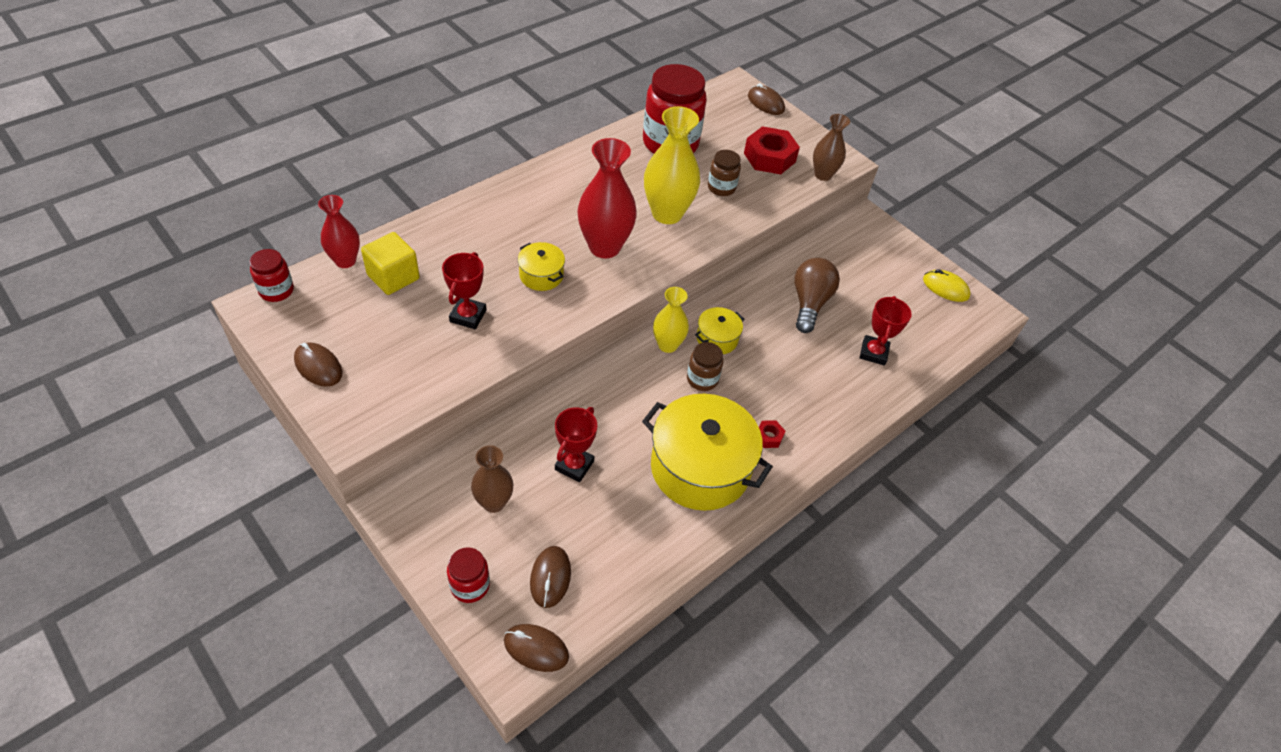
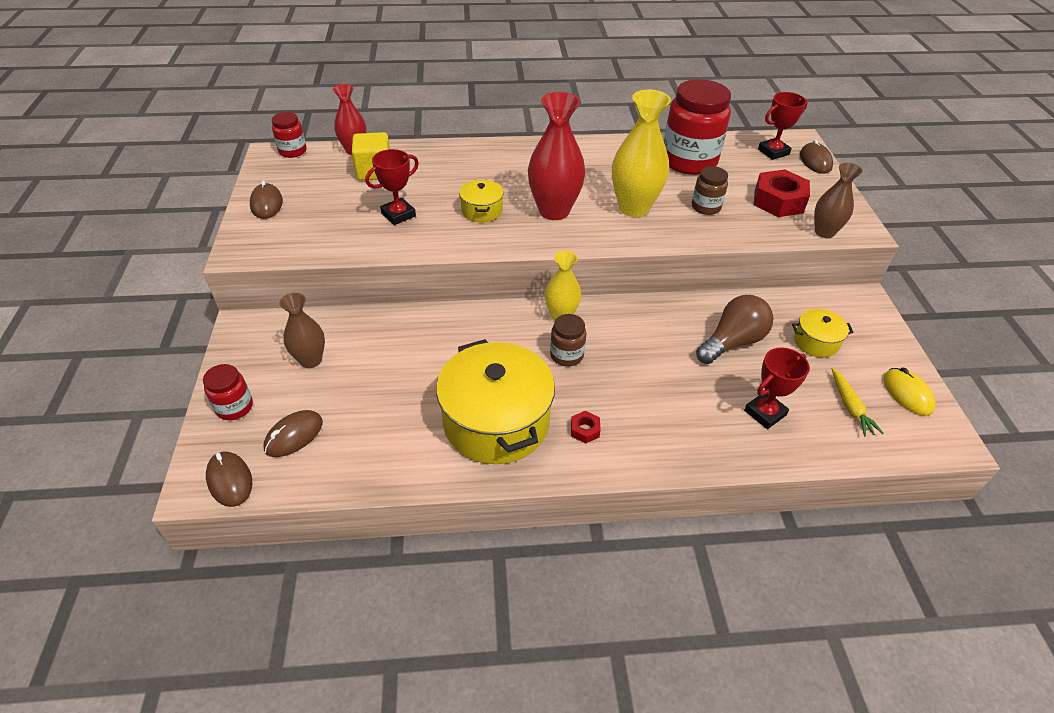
camera: 40 degrees right, 5 degrees down
(574, 465) = (395, 366): red trophy -> red trophy (773, 152)
(717, 339) = (611, 331): yellow pot -> yellow pot (816, 342)
(920, 318) = (850, 407): none -> yellow carrot

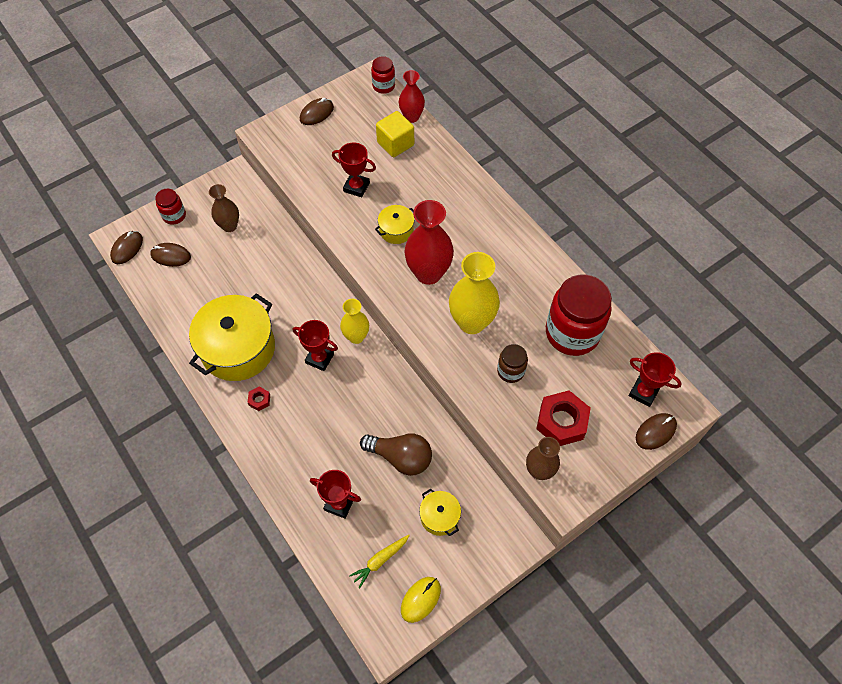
camera: 60 degrees right, 15 degrees up
(566, 355) = (319, 358): brown jar -> red trophy

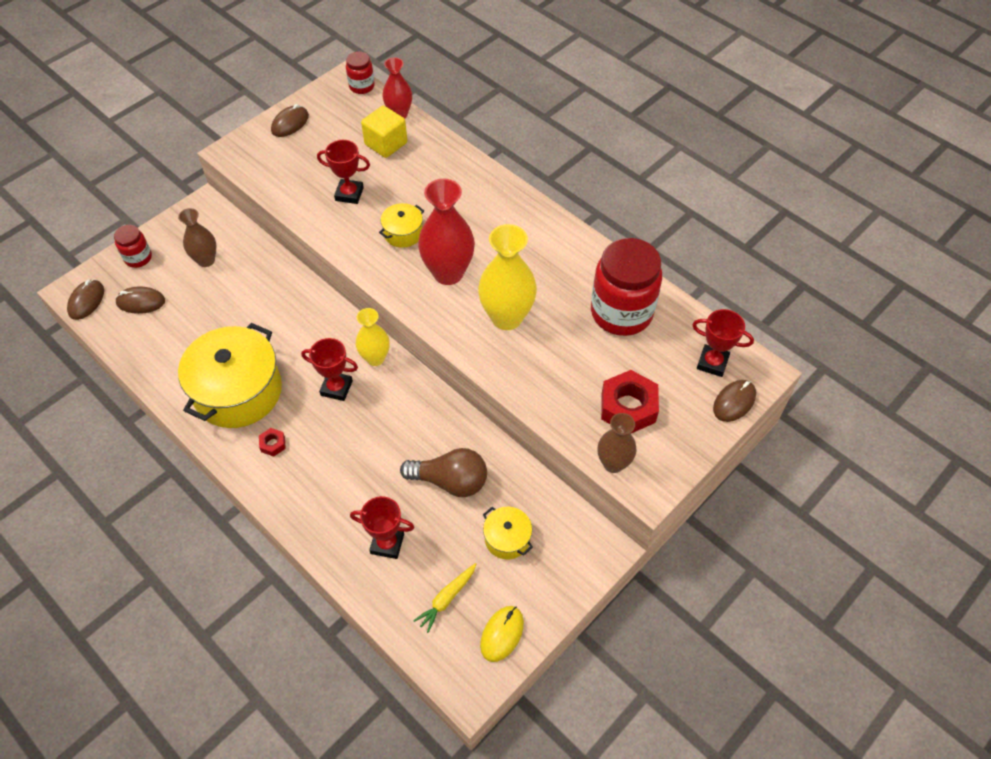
camera: 10 degrees left, 5 degrees down
(510, 371) = (560, 362): brown jar -> none

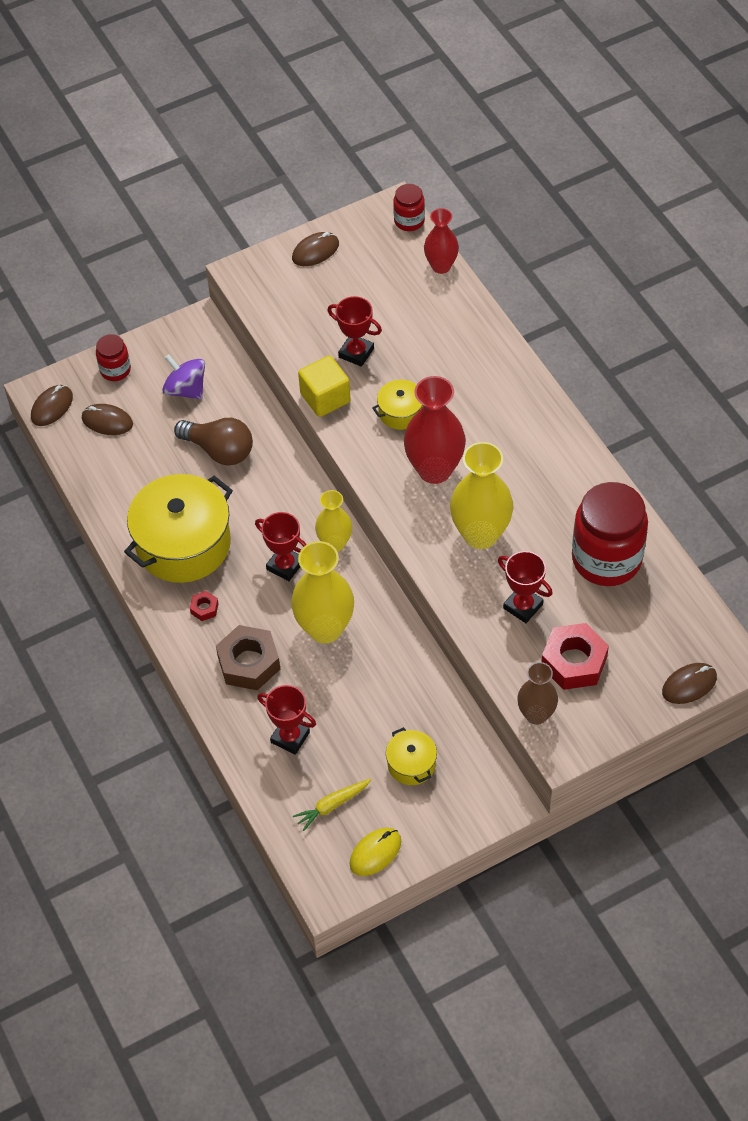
camera: 20 degrees right, 0 degrees up
(206, 260) = (186, 389): brown vase -> purple spinning top
(328, 484) = (249, 663): none -> brown nut
(386, 144) = (415, 300): yellow cube -> yellow cube (325, 398)
(389, 434) = (325, 628): none -> yellow vase
(450, 481) = (372, 692): brown light bulb -> brown light bulb (219, 450)
(712, 363) = (683, 638): red trophy -> red trophy (523, 606)

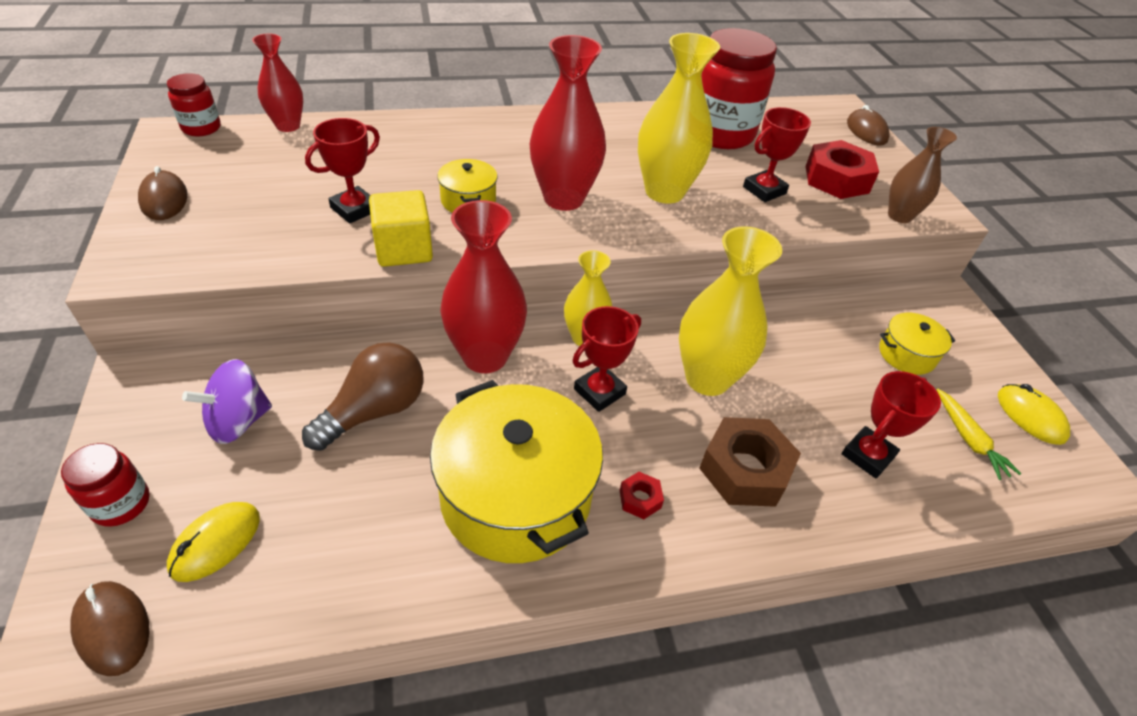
camera: 80 degrees left, 10 degrees down
(107, 421) = (215, 543): brown mouse -> yellow mouse
(290, 491) = (485, 356): none -> red vase

